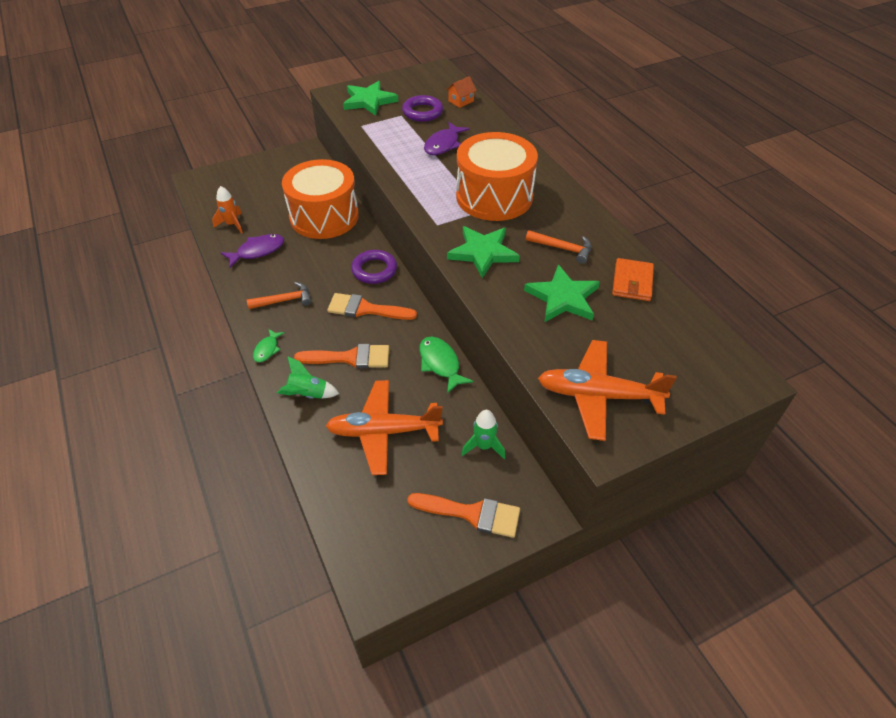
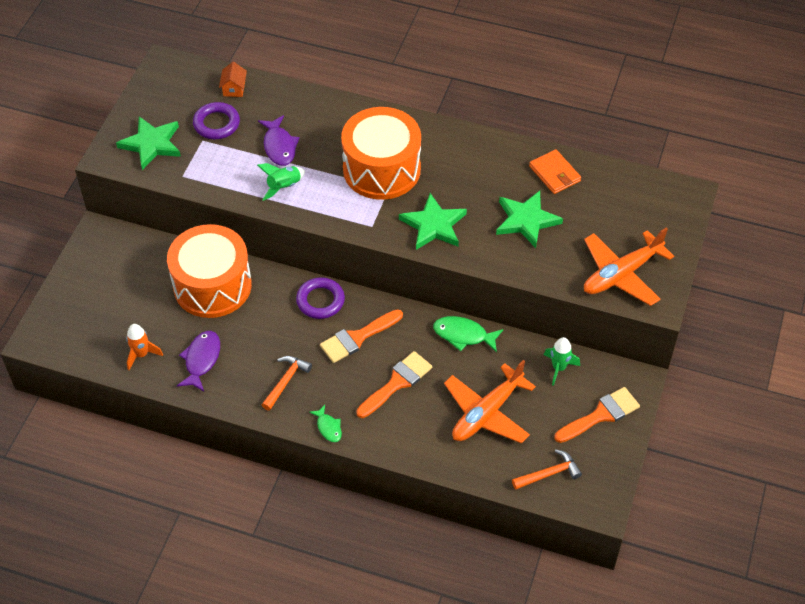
camera: 45 degrees left, 5 degrees up
(308, 394) = (404, 432): green rocket -> green rocket (284, 187)
(562, 248) = (482, 180): orange hammer -> orange hammer (549, 474)

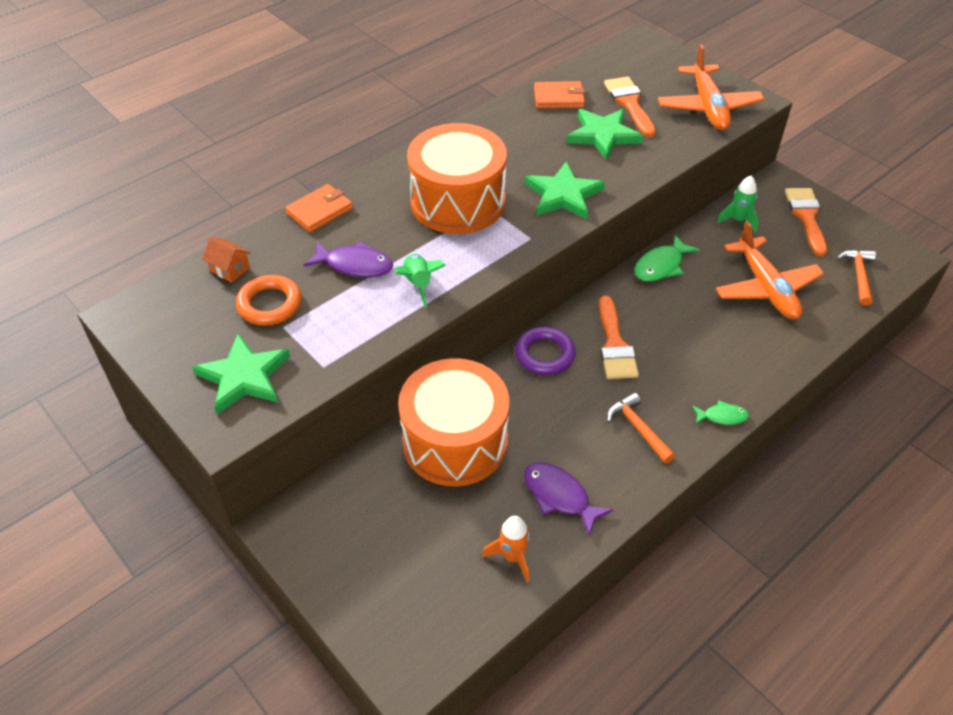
camera: 60 degrees left, 5 degrees down
(216, 124) = (270, 304): purple ring -> orange ring
(319, 102) = (320, 211): none -> orange wallet
(397, 383) = (692, 337): orange brush -> orange brush (629, 103)

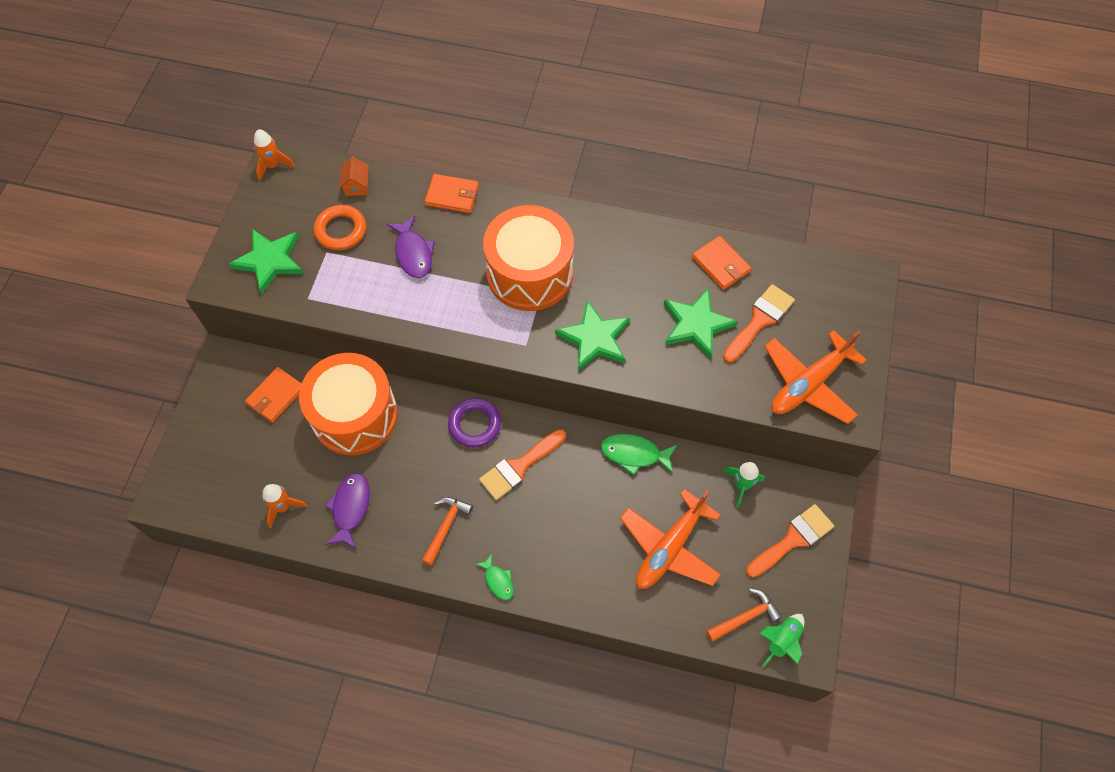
camera: 55 degrees right, 15 degrees up
(127, 321) = (273, 166): none -> orange rocket
(371, 499) = (276, 396): none -> orange wallet
(418, 284) = (423, 303): green rocket -> green rocket (782, 640)

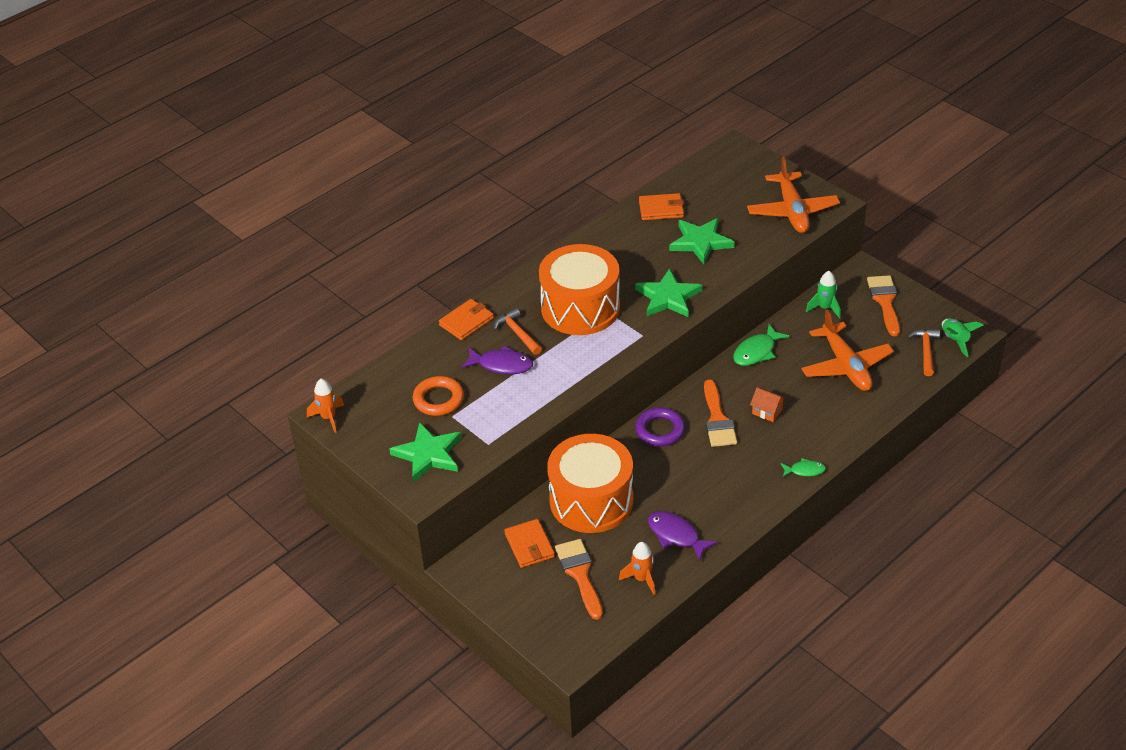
camera: 55 degrees left, 20 degrees down
(356, 185) = (401, 373): orange house -> orange house (767, 411)
(446, 527) = (737, 483): orange hammer -> orange hammer (517, 333)
(759, 320) = (723, 211): orange brush -> orange brush (580, 574)

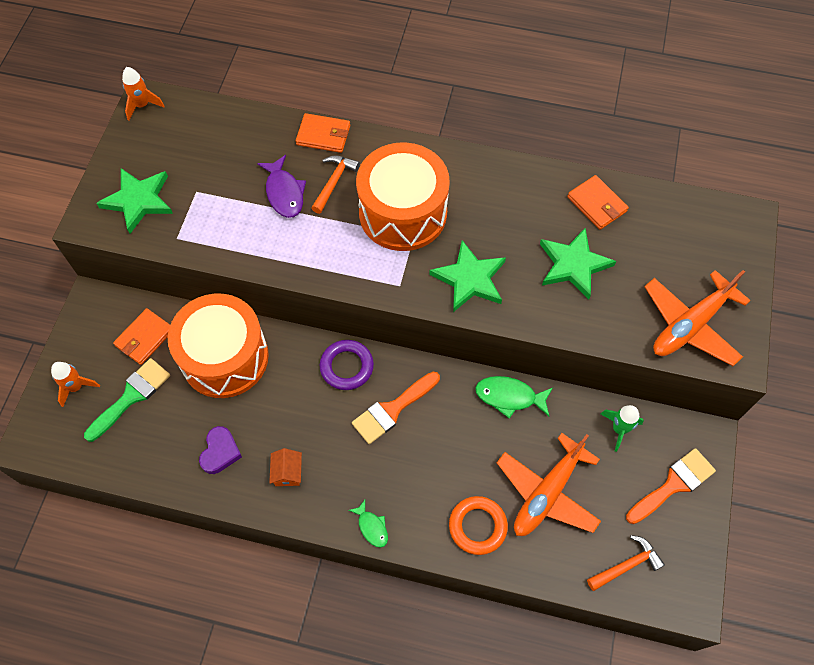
camera: 55 degrees right, 20 degrees up
(438, 399) = (211, 170): orange ring -> orange ring (477, 526)
(580, 574) = (131, 396): orange brush -> green brush
(642, 579) = (151, 451): orange rocket -> orange rocket (76, 387)
(676, 535) = (220, 452): purple fish -> purple heart
(767, 411) = (432, 449): orange house -> orange house (287, 472)
(955, 341) = (665, 589): green rocket -> none

